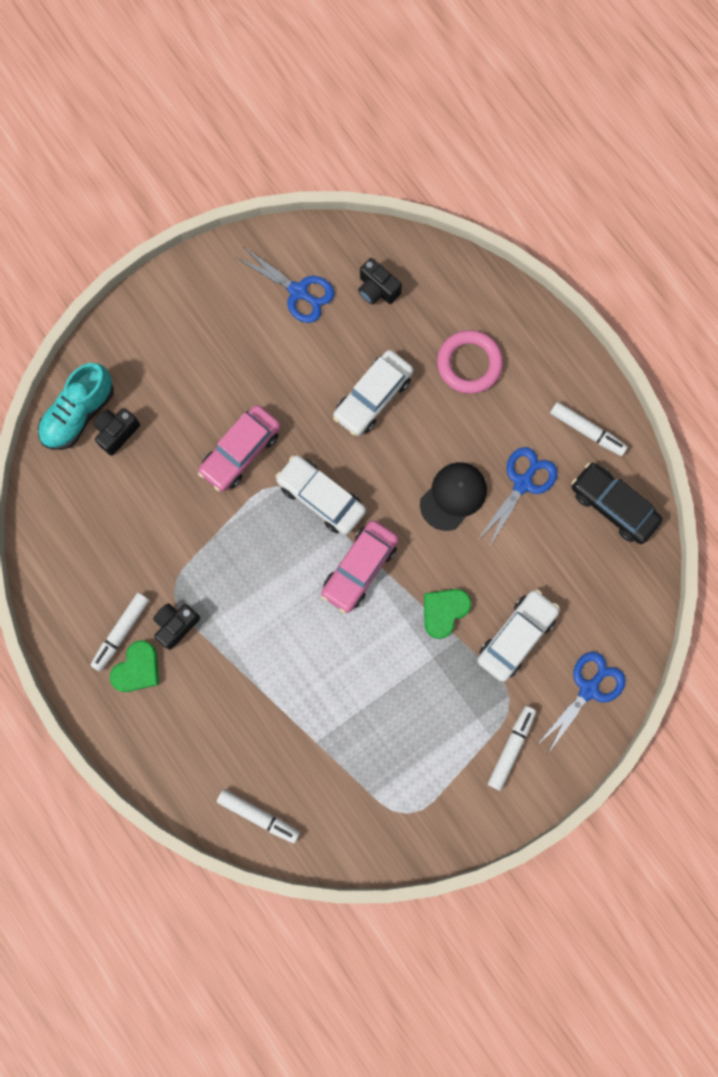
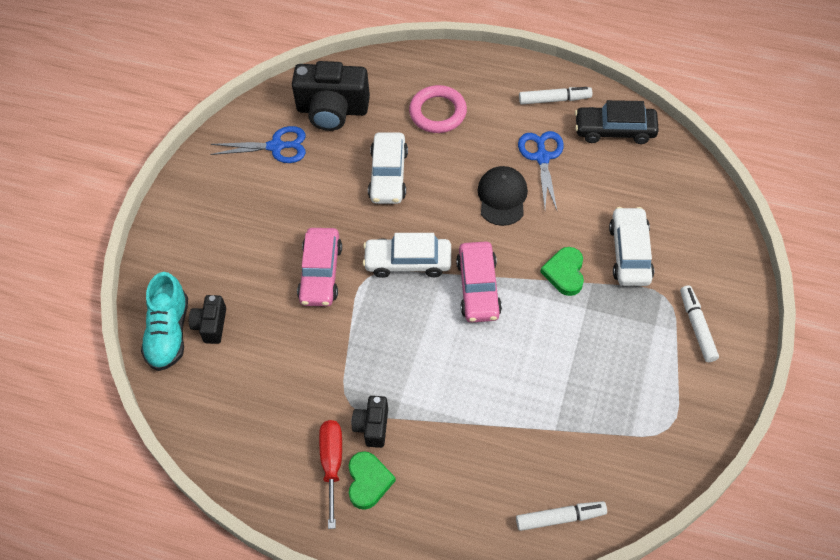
camera: 35 degrees left, 20 degrees down
(121, 632) = (332, 464): white marker -> red screwdriver
(377, 289) = (332, 110): black camera -> black camera, size x1.90
(588, 689) = (710, 250): blue scissors -> none

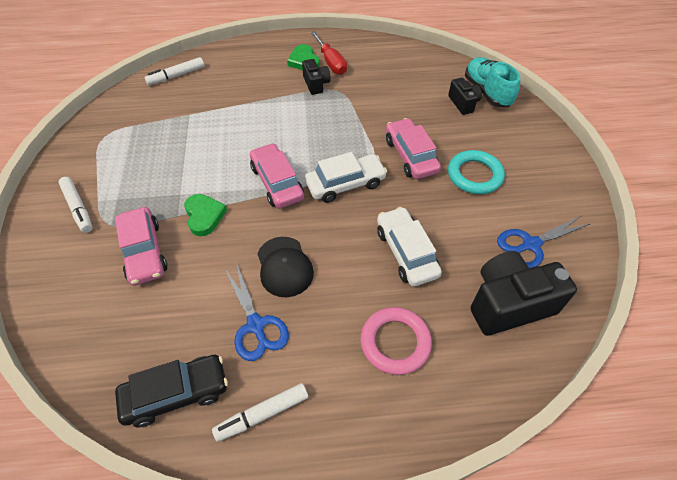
camera: 155 degrees right, 5 degrees down
(272, 228) = (474, 175): none -> turquoise ring
(630, 253) = (144, 252): white car -> pink car

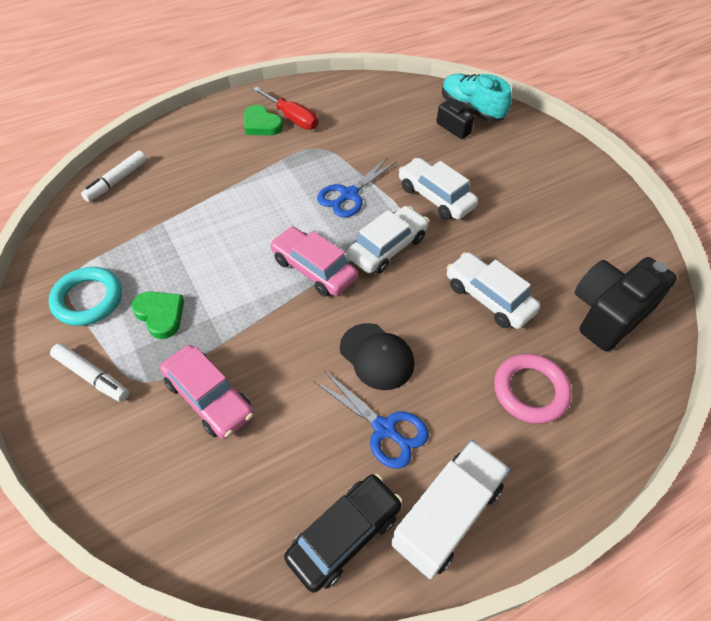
camera: 25 degrees left, 0 degrees up
(204, 216) = (254, 333): green heart -> green heart (160, 315)
(262, 414) = (446, 516): white marker -> white truck
(316, 84) = (290, 147): black camera -> none
(410, 156) = (435, 197): pink car -> white car
(474, 175) = (508, 198): turquoise ring -> turquoise ring (88, 299)
(530, 244) = (595, 250): blue scissors -> blue scissors (349, 194)

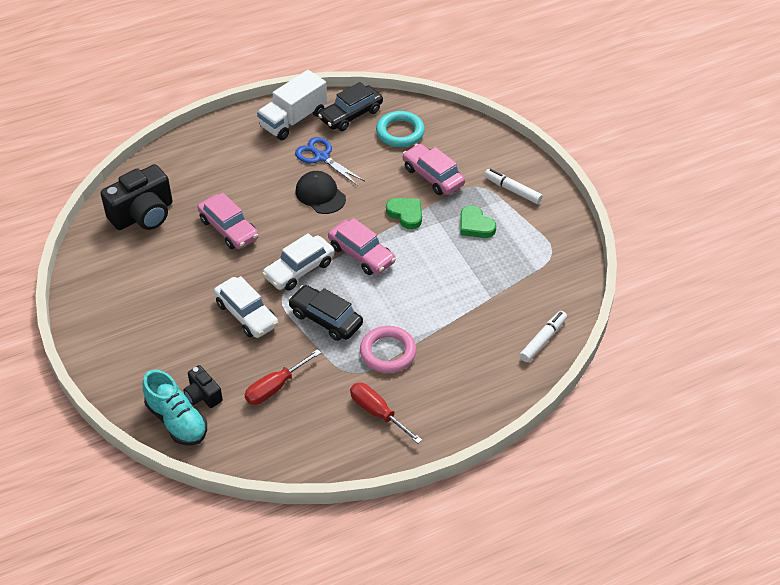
camera: 175 degrees left, 5 degrees down
(88, 299) = (532, 238): turquoise ring -> turquoise ring (400, 132)
(261, 124) = (411, 405): green heart -> green heart (406, 214)
(349, 194) = (326, 319): blue scissors -> black car
(390, 134) = (275, 387): none -> red screwdriver
(489, 297) = (228, 229): white car -> pink car
(530, 391) = (222, 172): pink ring -> pink ring (388, 352)

